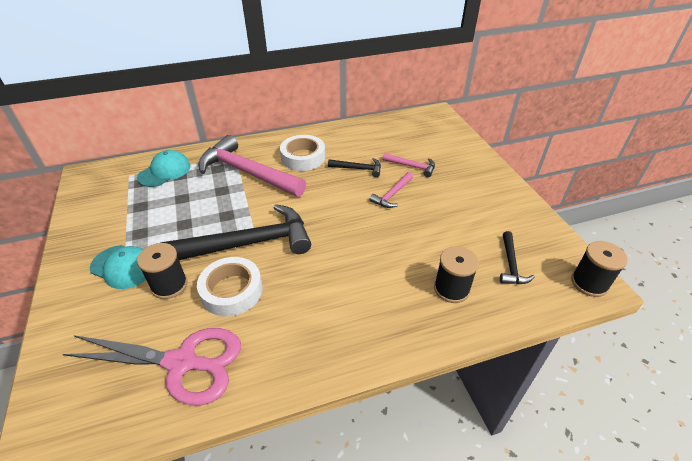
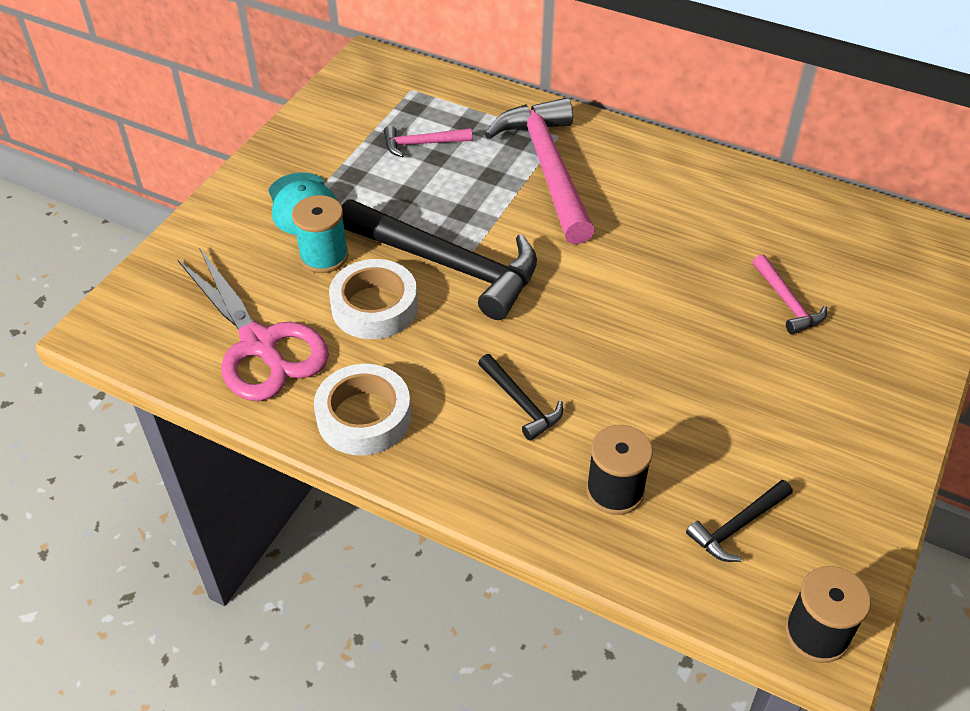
camera: 45 degrees right, 5 degrees up
(164, 171) = (454, 108): turquoise cap -> none
(169, 285) = (324, 256): black spool -> turquoise spool
(303, 157) = (645, 191): white tape -> white tape (364, 417)
(358, 169) = (701, 256): black hammer -> black hammer (521, 403)
(392, 195) = (700, 323): pink hammer -> pink hammer (422, 144)

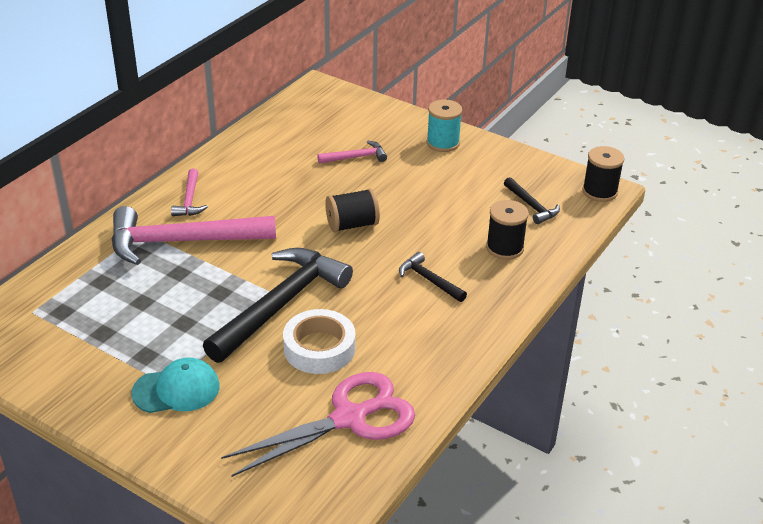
camera: 85 degrees left, 10 degrees down
(324, 256) = (251, 377): turquoise spool -> turquoise spool (443, 143)
(364, 417) = (434, 358): white tape -> none
(422, 144) = (119, 309): pink hammer -> pink hammer (190, 200)
(521, 403) = (429, 280): black hammer -> black hammer turned 105 degrees counterclockwise
(623, 313) = (352, 225): none -> black spool

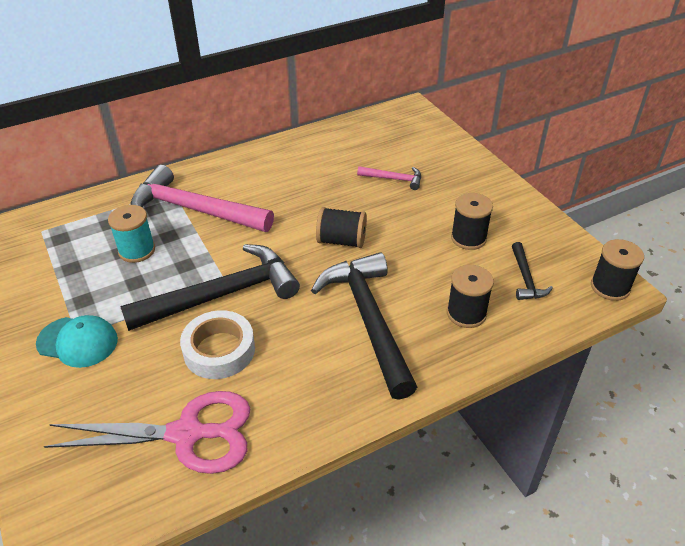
camera: 30 degrees right, 5 degrees up
(190, 200) = (229, 176): pink hammer -> none
(429, 280) = (368, 320): black hammer -> black hammer, size x2.18
(443, 143) = (483, 189): turquoise spool -> turquoise spool (137, 250)
(461, 188) = (468, 238): none -> black spool

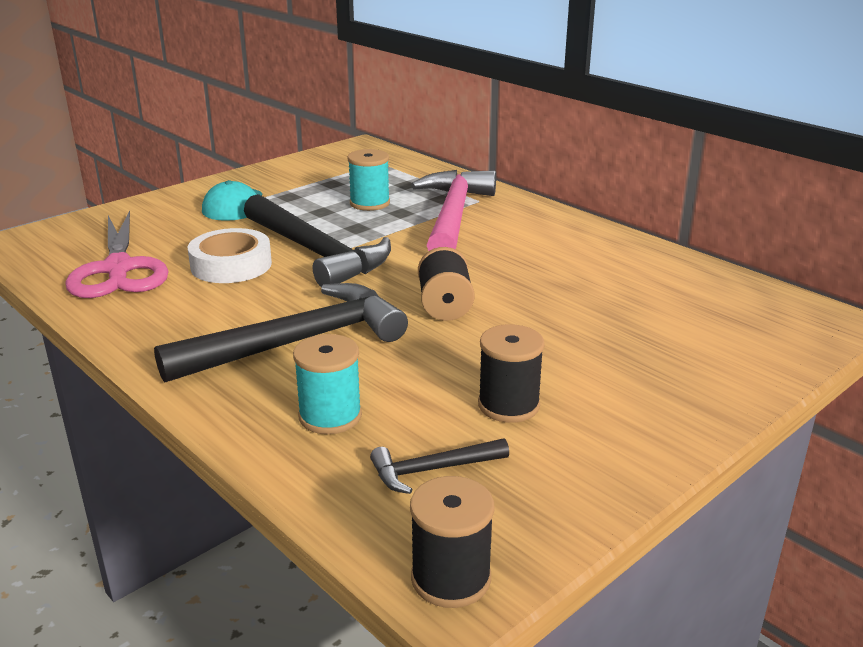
camera: 75 degrees right, 15 degrees down
(394, 179) = (615, 327): pink hammer -> none
(466, 313) = (330, 416): black spool -> turquoise spool

